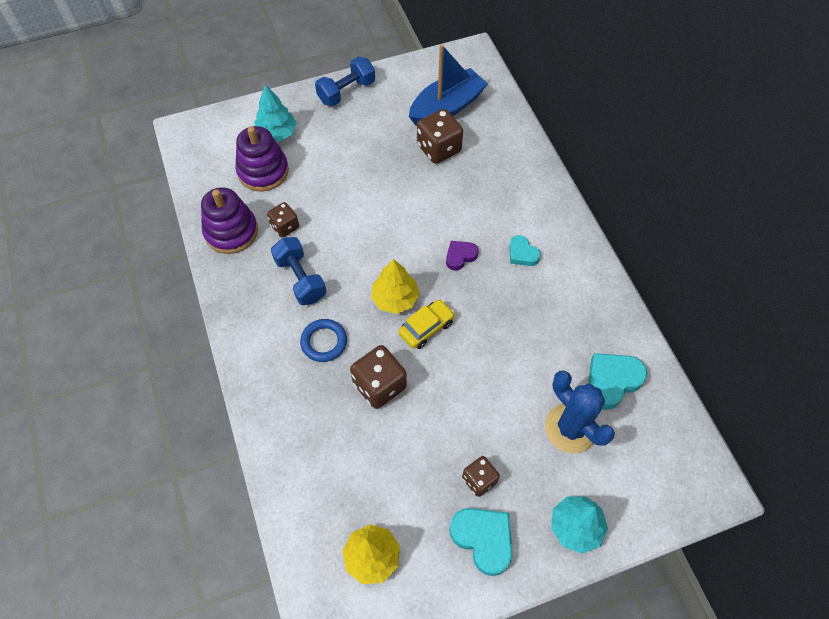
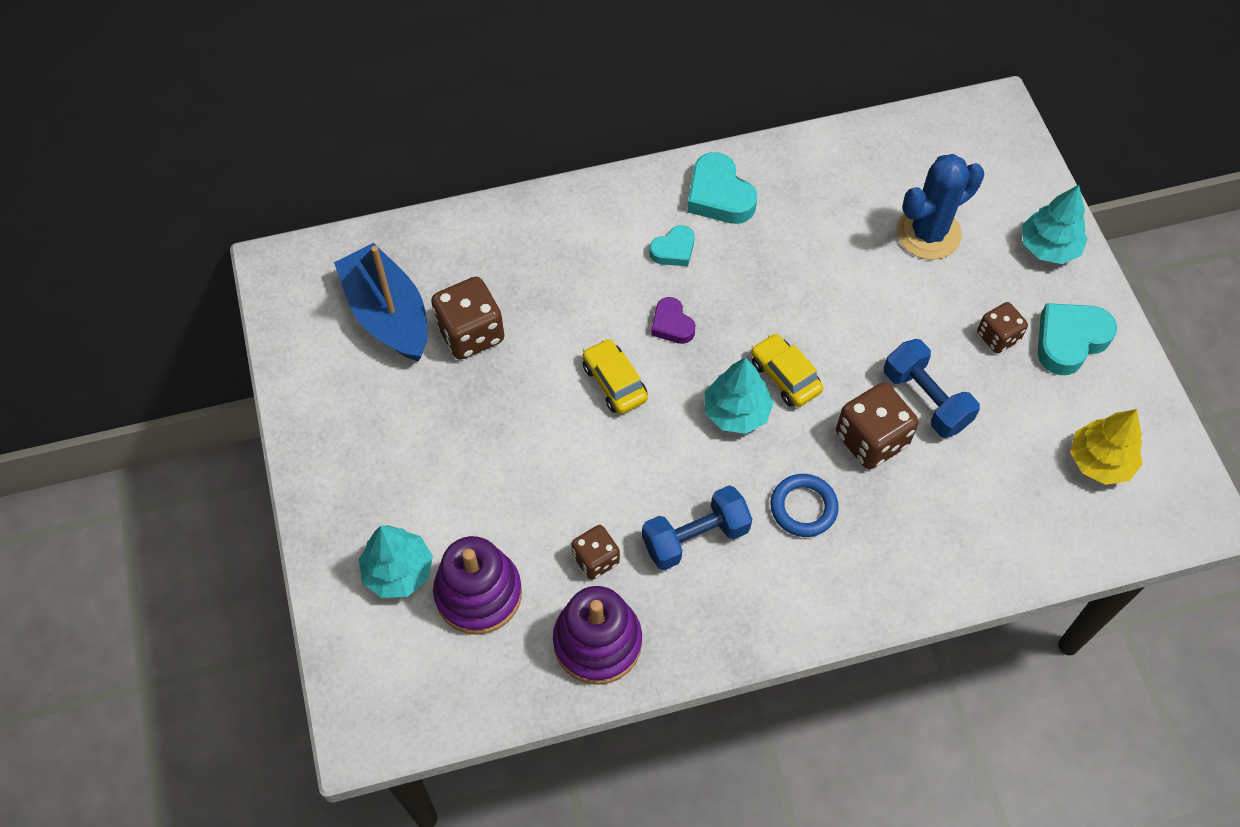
camera: 85 degrees left, 0 degrees up
(346, 92) = (324, 459): blue dumbbell -> blue dumbbell (925, 399)
(395, 298) = (736, 412): yellow tree -> turquoise tree
(411, 227) = (614, 382): none -> yellow car
(612, 381) = (867, 182): turquoise heart -> turquoise heart (719, 195)

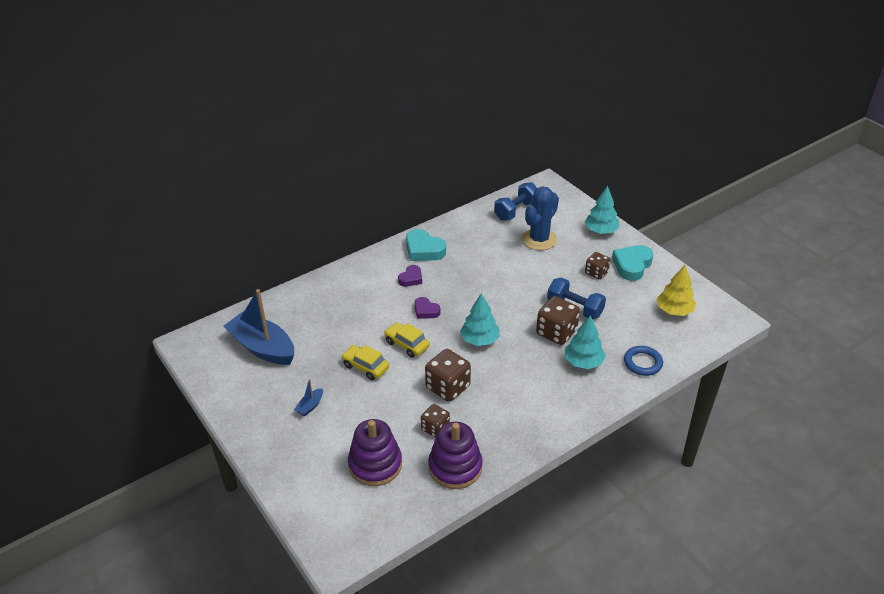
camera: 20 degrees left, 20 degrees down
(398, 571) = (322, 468): turquoise tree -> turquoise tree (583, 362)
(421, 451) = (310, 406): none -> blue boat
(471, 333) = (315, 343): brown dice -> brown dice (448, 387)
(673, 250) = (411, 278): turquoise heart -> purple heart
(695, 537) = (485, 402): blue dumbbell -> blue dumbbell (516, 211)
(785, 376) = (497, 317): yellow car -> yellow car (365, 367)
(803, 507) = (536, 372): blue ring -> blue ring (642, 363)

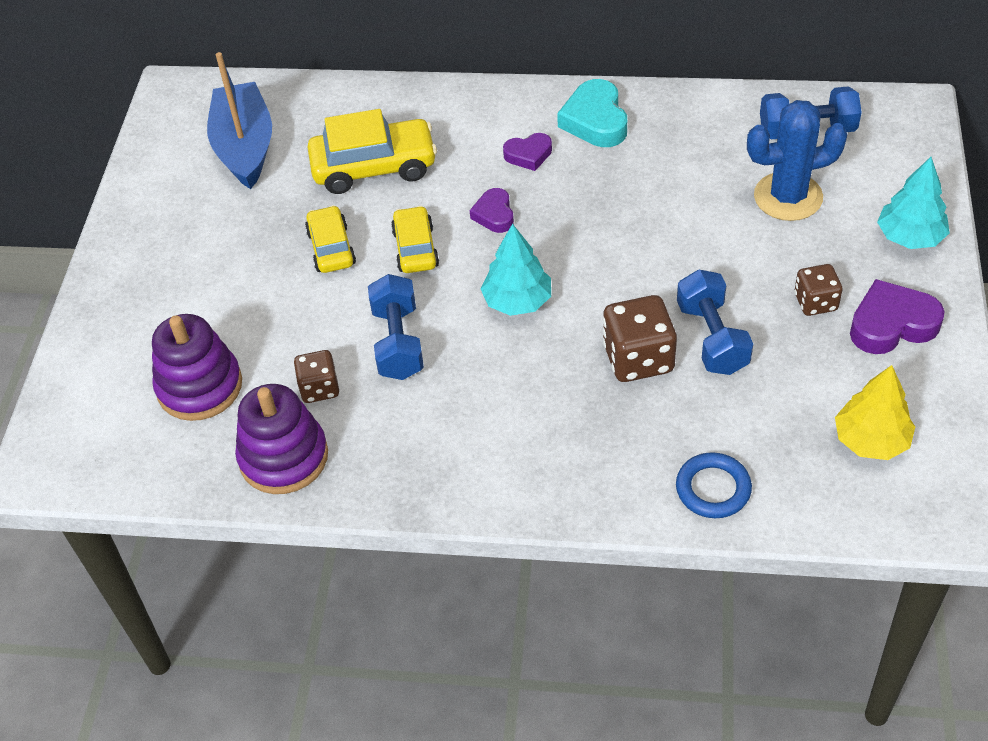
camera: 45 degrees right, 10 degrees up
(310, 406) = (213, 260): blue boat -> none
(343, 321) = (374, 167): none -> yellow car
(448, 387) = (398, 342): brown dice -> blue dumbbell
(583, 362) = (624, 428): turquoise tree -> none
(632, 265) = (892, 324): turquoise heart -> purple heart

